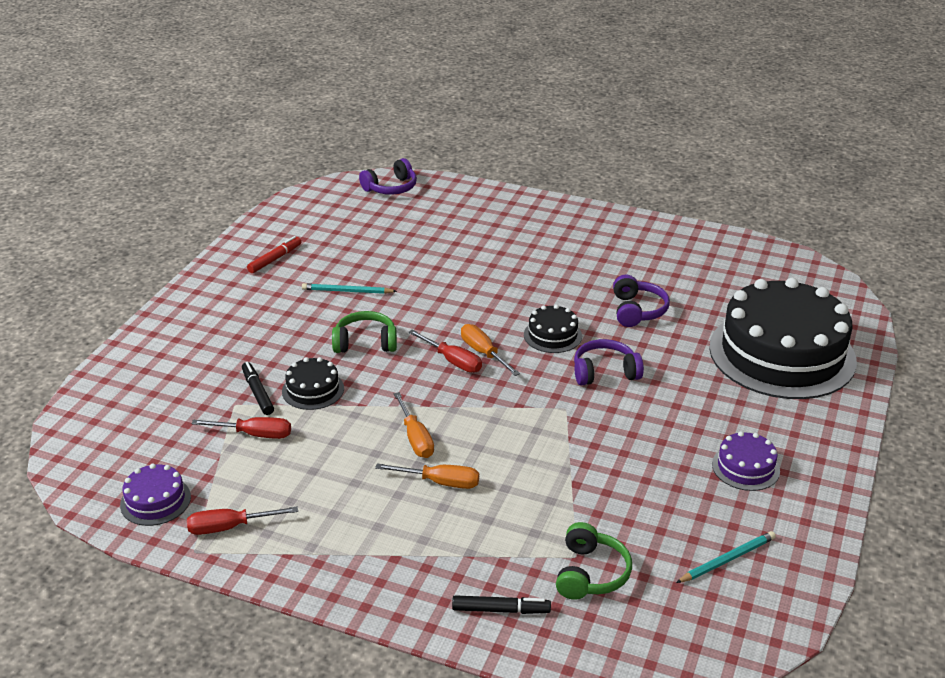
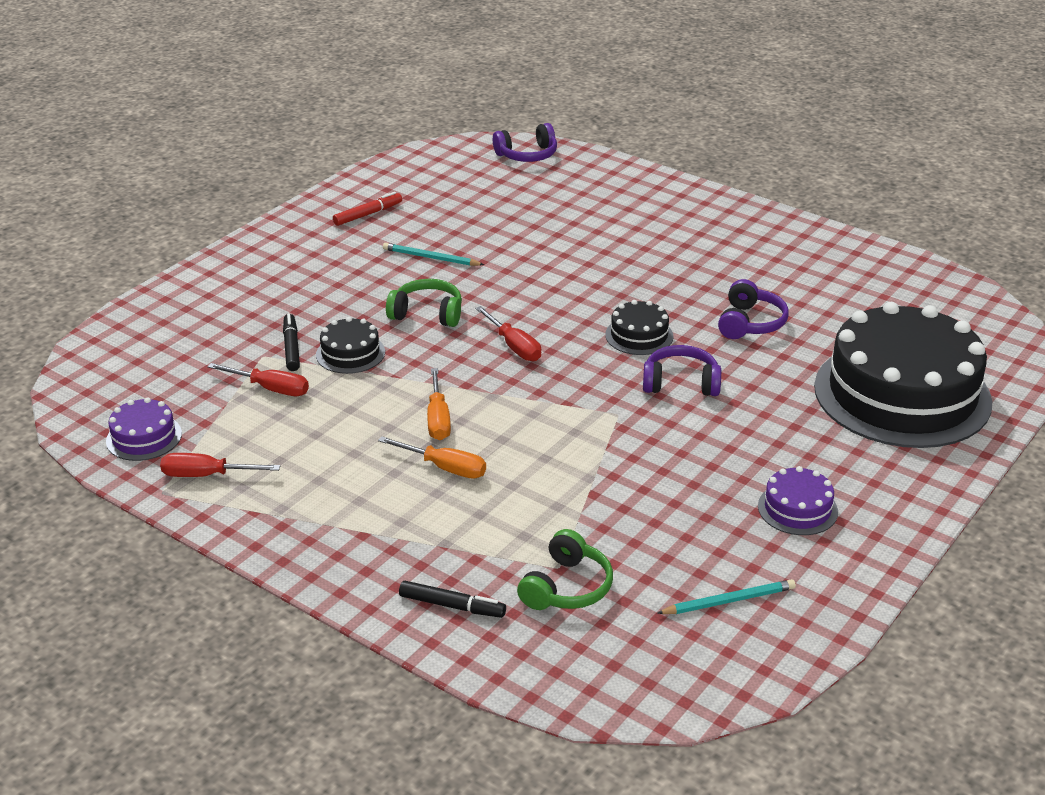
camera: 15 degrees right, 0 degrees up
(483, 353) = (552, 343): orange screwdriver -> none

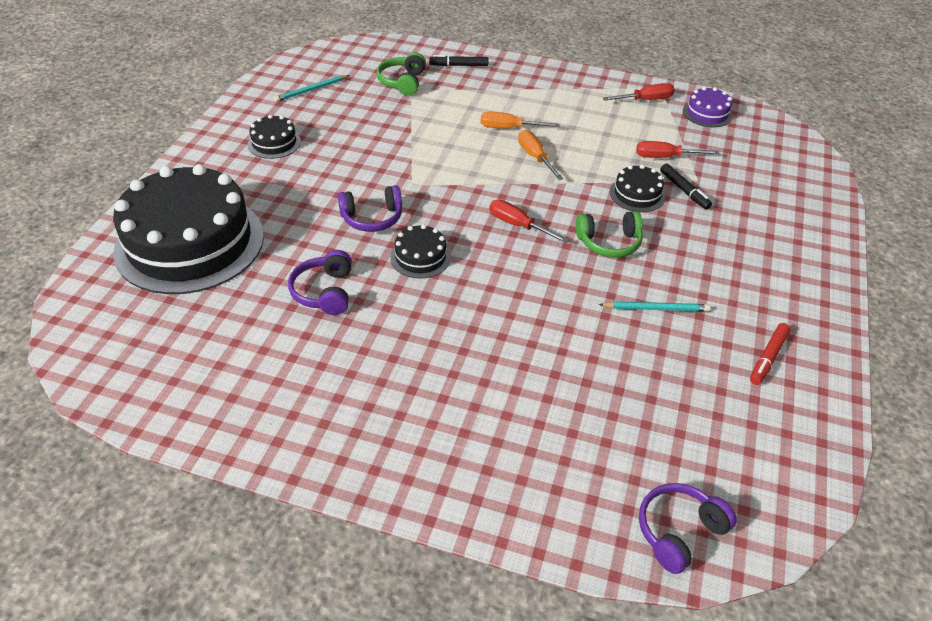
camera: 160 degrees right, 10 degrees up
(797, 509) = (274, 143): purple cake -> black cake

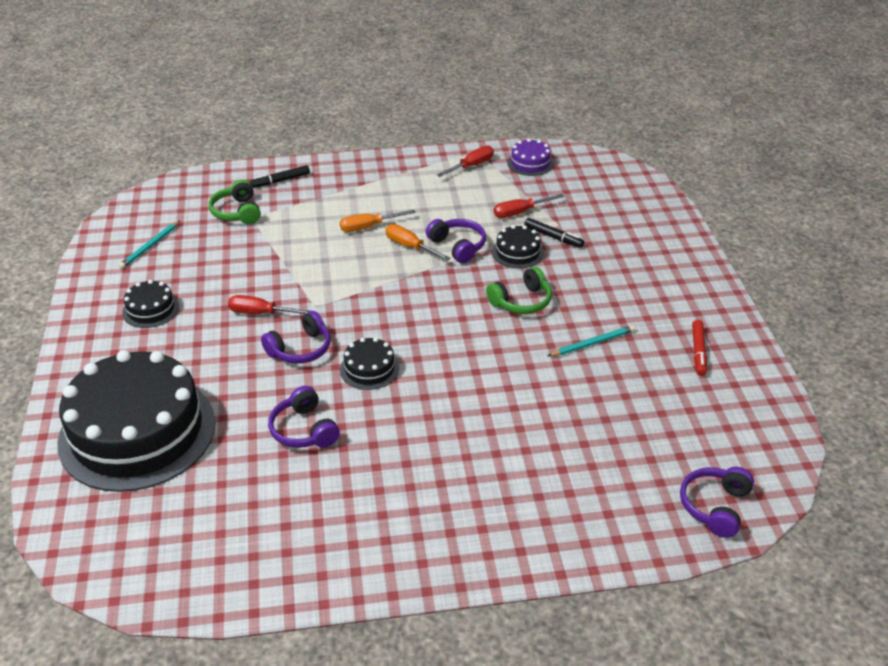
camera: 25 degrees left, 5 degrees down
(518, 225) = (435, 312): red screwdriver -> red screwdriver (260, 313)
(581, 171) = (458, 246): none -> purple headphones

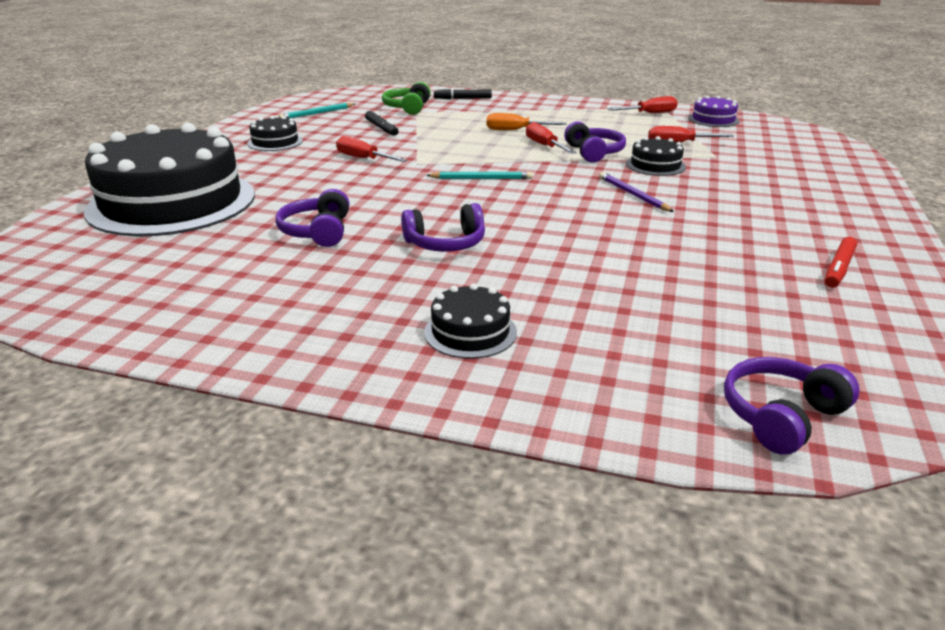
camera: 25 degrees right, 10 degrees down
(300, 349) = (374, 184): purple headphones -> purple headphones (446, 243)
(369, 369) = (426, 207): black cake -> black cake (470, 332)
(410, 247) = (544, 146): orange screwdriver -> red screwdriver
(521, 301) = (633, 195): green headphones -> purple pencil
(553, 237) = (704, 162): black marker -> black marker (381, 128)
(592, 343) = (696, 236): turquoise pencil -> turquoise pencil (481, 178)

